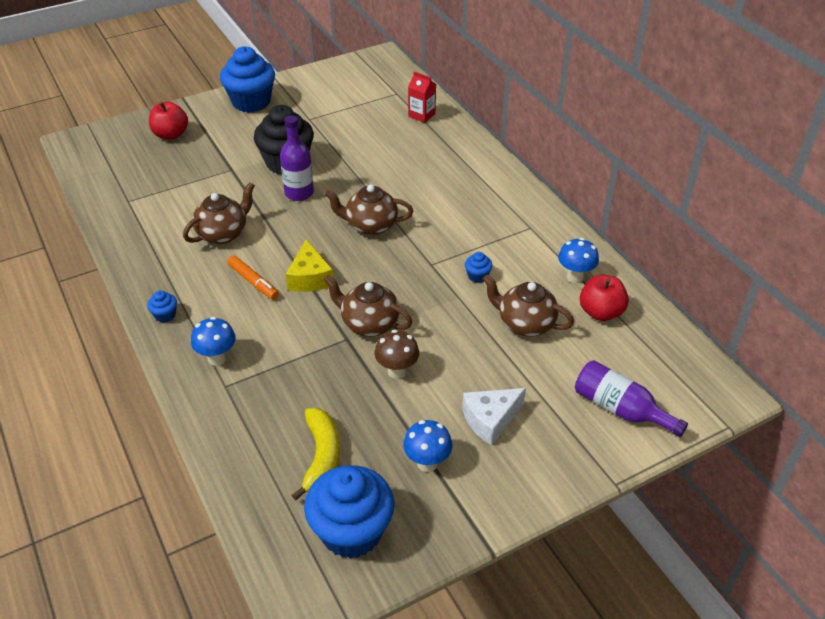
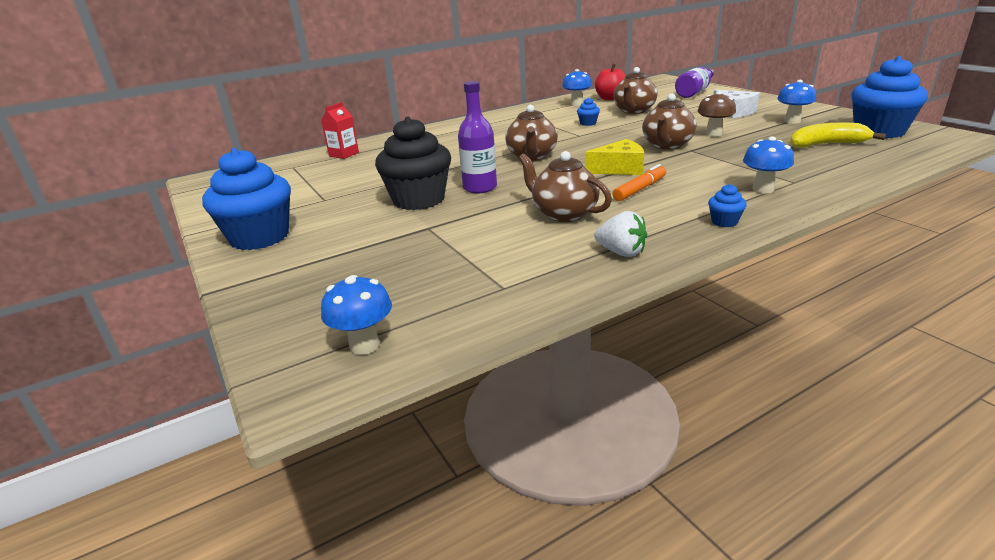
camera: 90 degrees left, 15 degrees down
(97, 155) = (364, 345): none -> blue mushroom
(145, 253) = (621, 252): none -> white strawberry
(171, 135) = (322, 284): red apple -> none

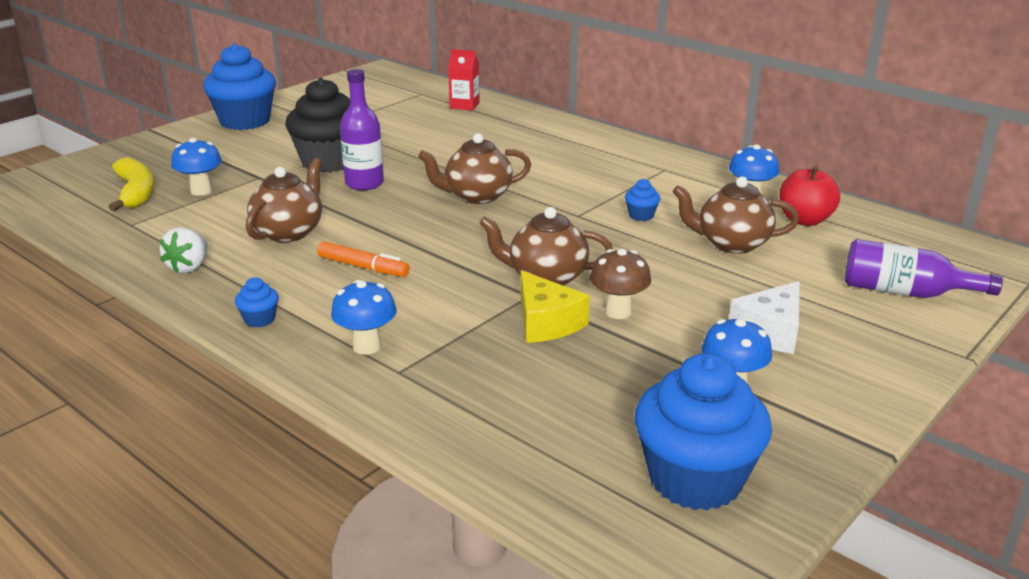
camera: 70 degrees right, 0 degrees up
(364, 345) = (58, 191): blue mushroom -> blue mushroom (201, 191)
(619, 169) = (436, 251): yellow cheese -> yellow cheese (546, 323)
(826, 144) = (589, 412): yellow banana -> yellow banana (136, 193)

